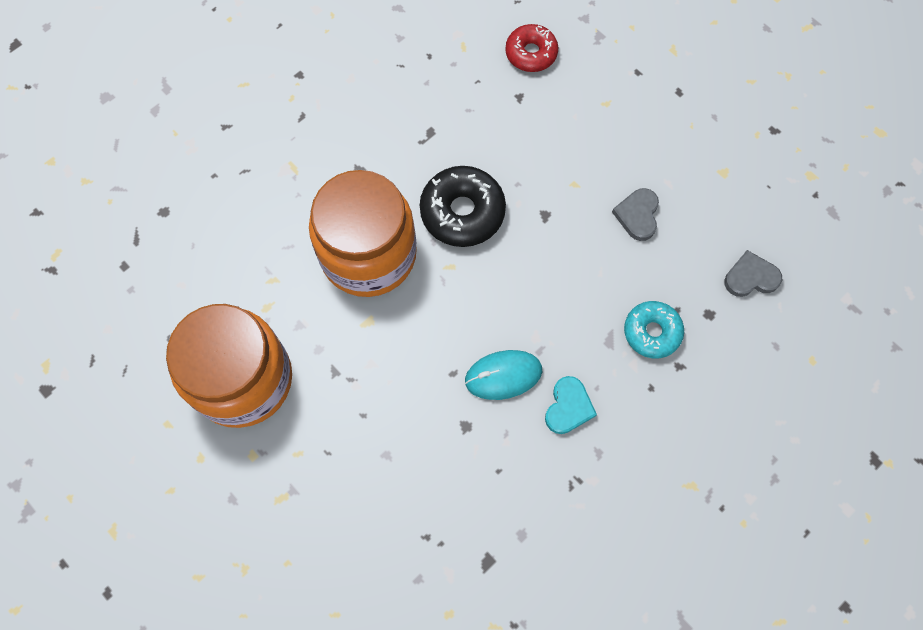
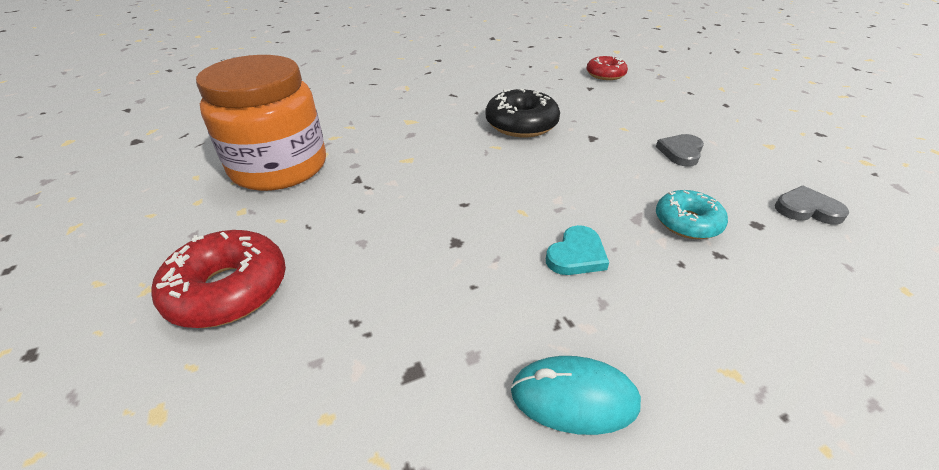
camera: 20 degrees right, 30 degrees down
(311, 544) = (228, 290): none -> red donut
(368, 254) = (433, 129): orange jar -> none
(503, 375) = (513, 216): turquoise mouse -> turquoise mouse (574, 397)

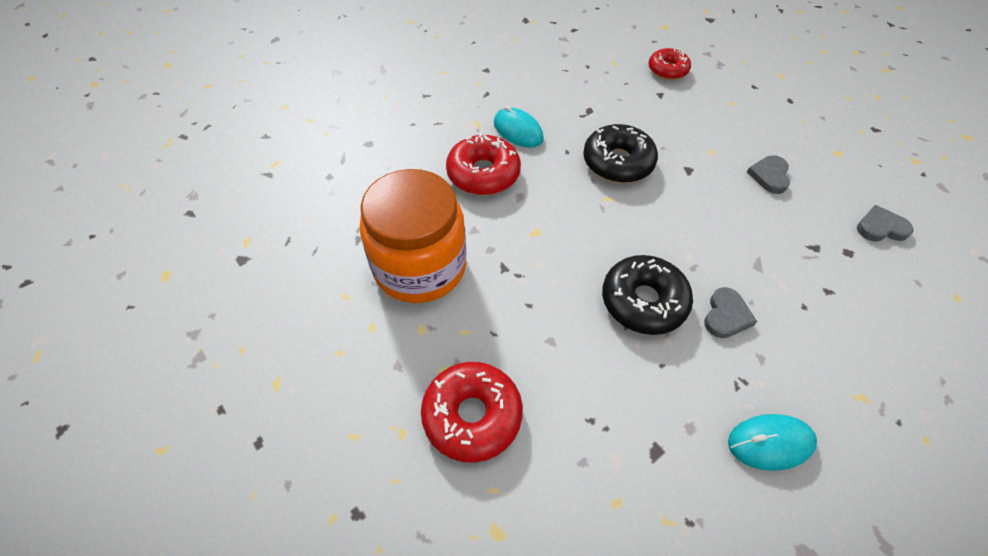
camera: 15 degrees left, 15 degrees up
(388, 116) = (483, 174): none -> red donut
(439, 95) = (518, 130): none -> turquoise mouse
(485, 227) = (643, 301): none -> black donut
(576, 255) = (726, 315): turquoise heart -> grey heart
(687, 222) = (797, 262): turquoise donut -> none

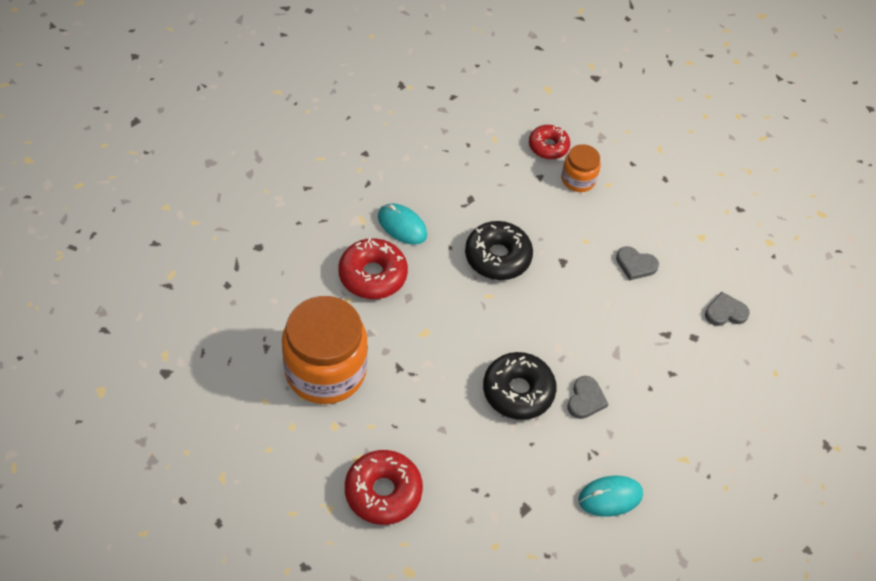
camera: 10 degrees left, 0 degrees up
(700, 98) = (578, 179): none -> orange jar
(769, 176) = (635, 265): grey heart -> grey heart turned 75 degrees counterclockwise

